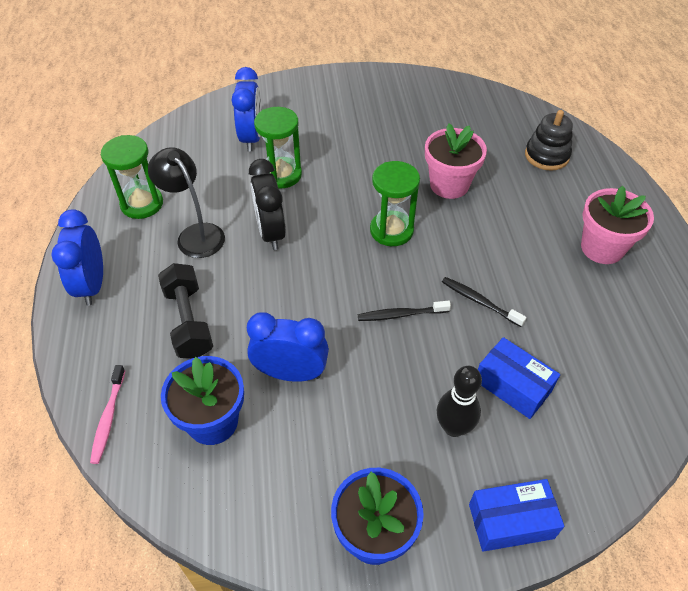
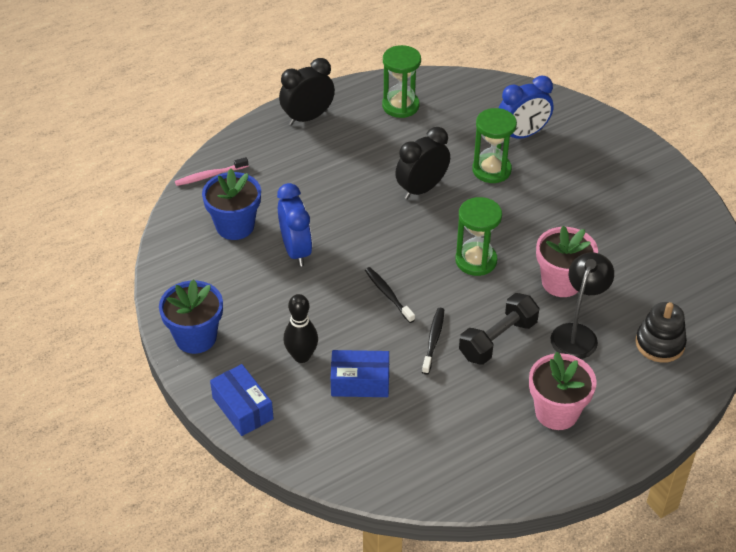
camera: 65 degrees right, 5 degrees down
(92, 285) = (307, 117): blue clock -> black clock
(189, 321) = (307, 180): black dumbbell -> black dumbbell (498, 340)
(195, 234) = (390, 148): black lamp -> black lamp (577, 334)
(513, 385) = (360, 382): blue box -> blue box turned 75 degrees clockwise

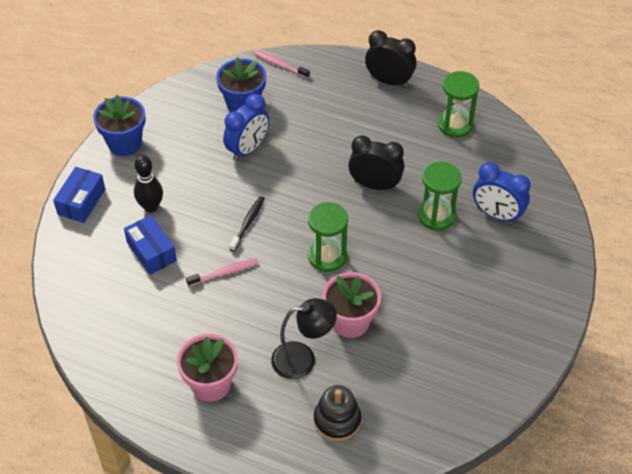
camera: 55 degrees right, 5 degrees up
(433, 340) = (224, 272): black toothbrush -> pink toothbrush
(498, 340) = (256, 311): black dumbbell -> none

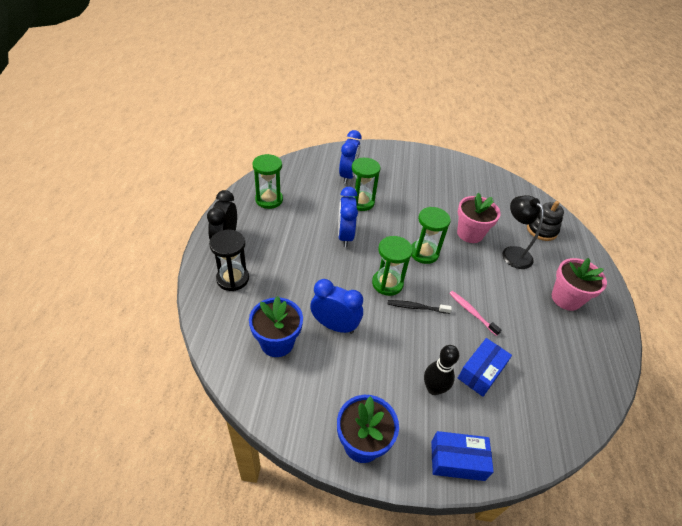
camera: 110 degrees left, 5 degrees down
(280, 64) = (213, 323): pink toothbrush -> none
(289, 206) = (387, 283): none -> green hourglass
(332, 82) = (232, 278): none -> black hourglass
(375, 185) = (345, 236): black clock -> blue clock

